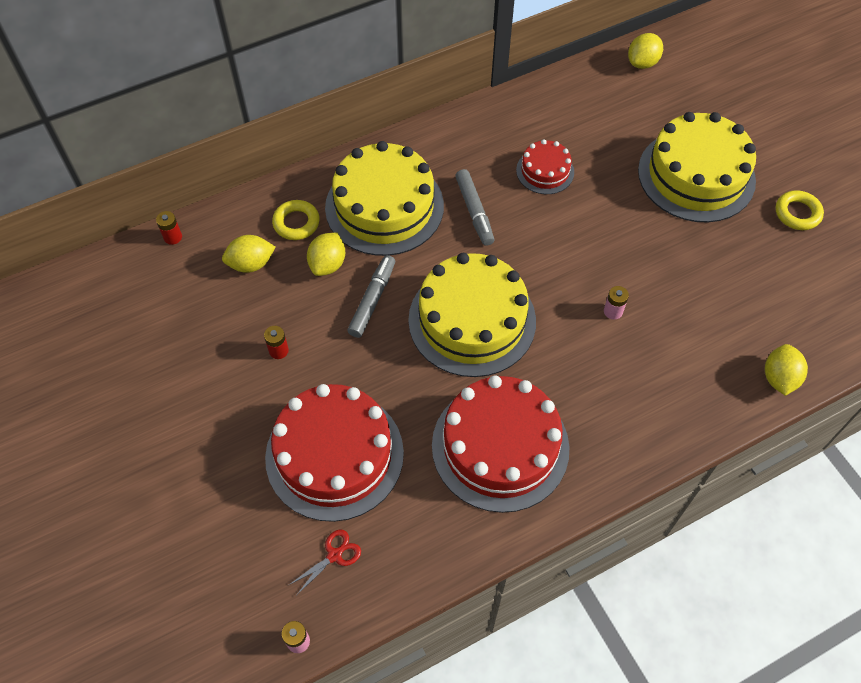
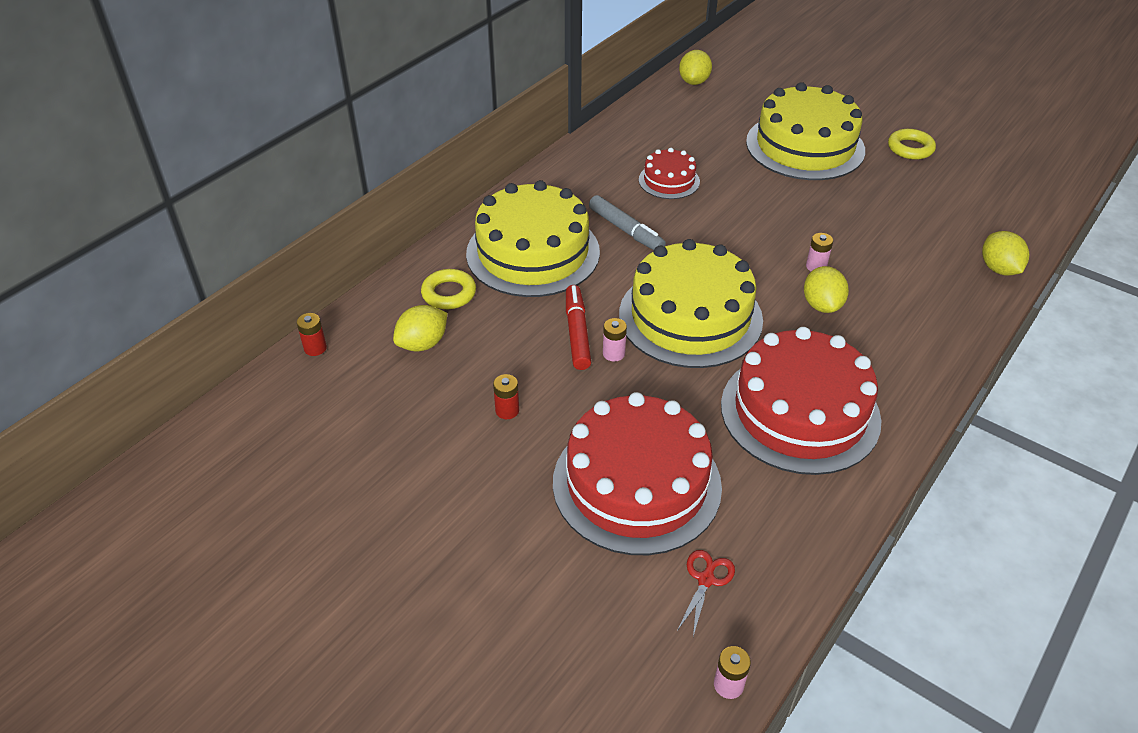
camera: 25 degrees left, 15 degrees down
(328, 264) = (508, 318): yellow lemon -> yellow lemon (822, 305)
(372, 300) = (577, 333): grey marker -> red marker
(389, 331) = (613, 353): none -> pink battery

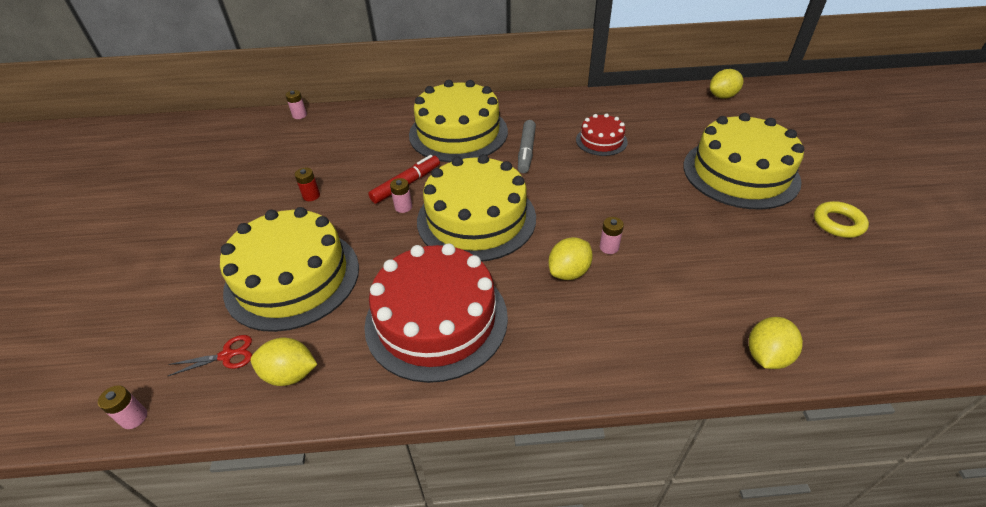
camera: 50 degrees right, 0 degrees up
(315, 348) = (299, 115): red battery -> pink battery
(423, 344) = (337, 141): yellow lemon -> yellow lemon (290, 374)
(449, 293) = (387, 127): yellow ring -> none
(636, 483) = (292, 278): red cake -> yellow cake

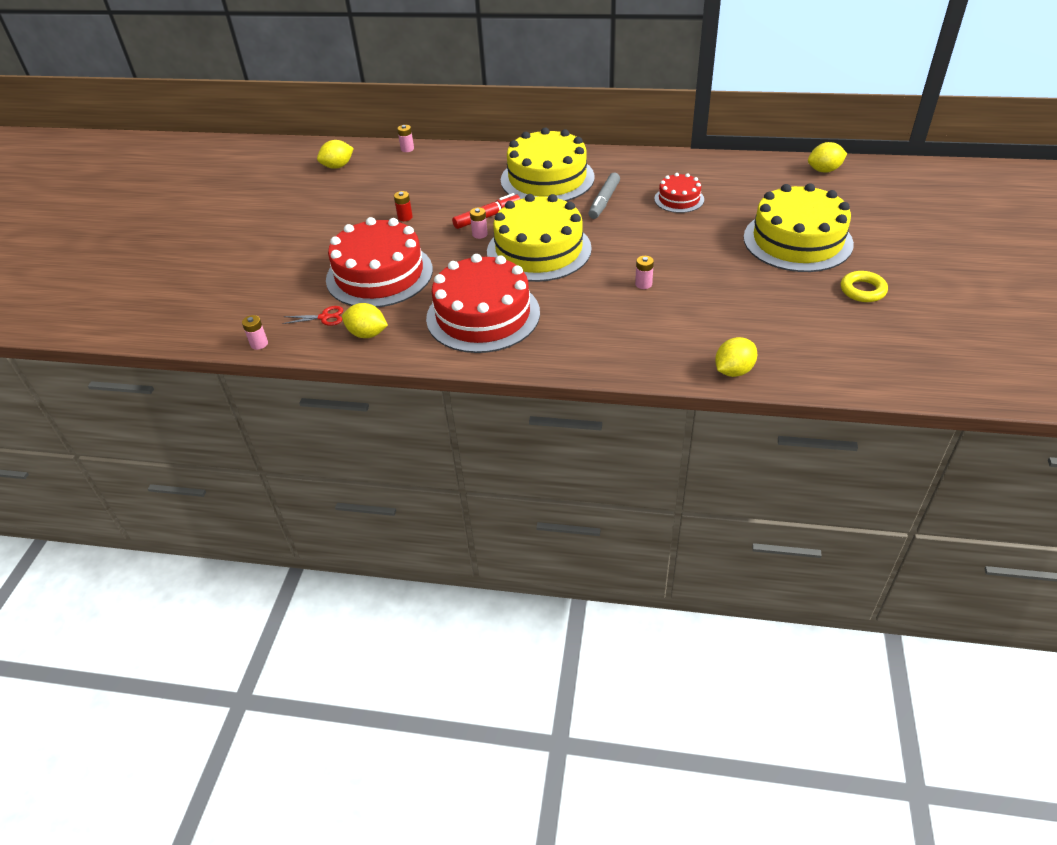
camera: 15 degrees right, 0 degrees up
(292, 278) = (379, 274): yellow cake -> red cake
(569, 272) = (601, 297): yellow lemon -> yellow lemon (338, 166)

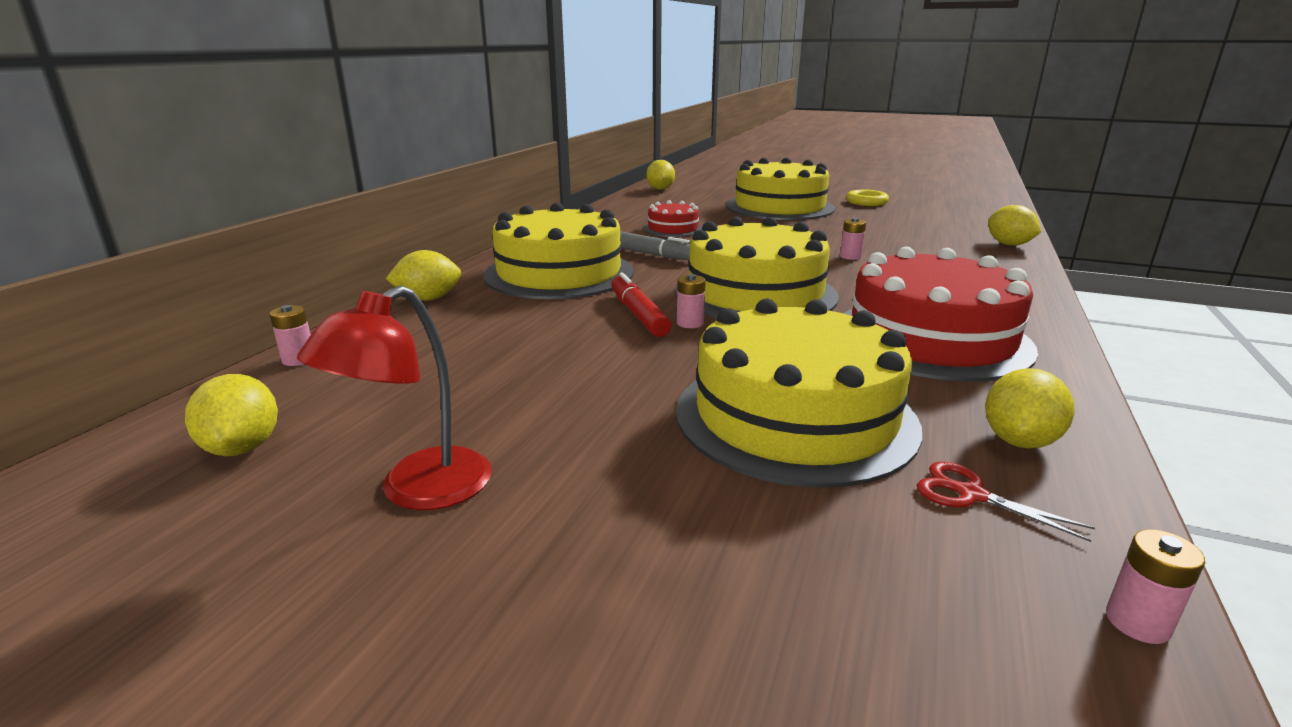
camera: 80 degrees left, 20 degrees down
(316, 205) = (418, 490): none -> red lamp
(324, 317) = (970, 494): red scissors -> red scissors turned 60 degrees counterclockwise
(379, 274) = (795, 416): red cake -> yellow cake
(405, 217) = (583, 378): red battery -> none
(488, 153) = (428, 299): none -> yellow lemon

